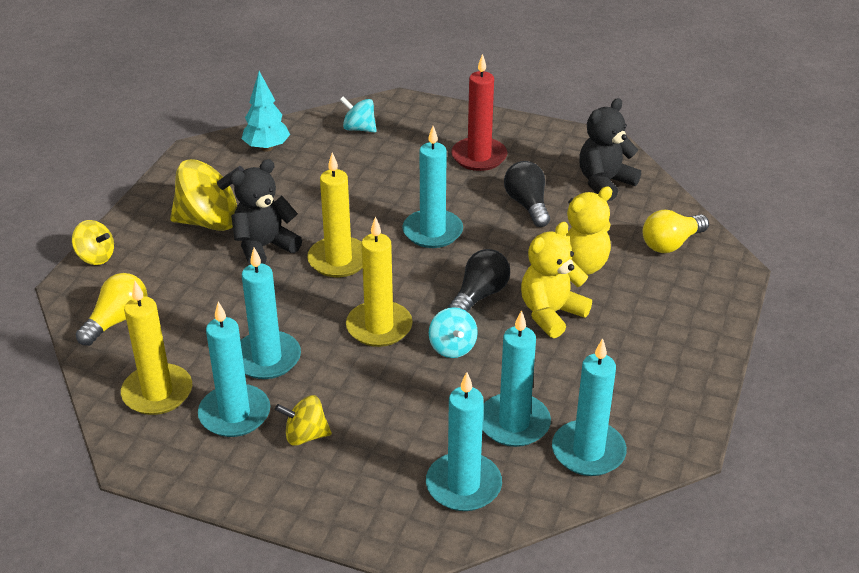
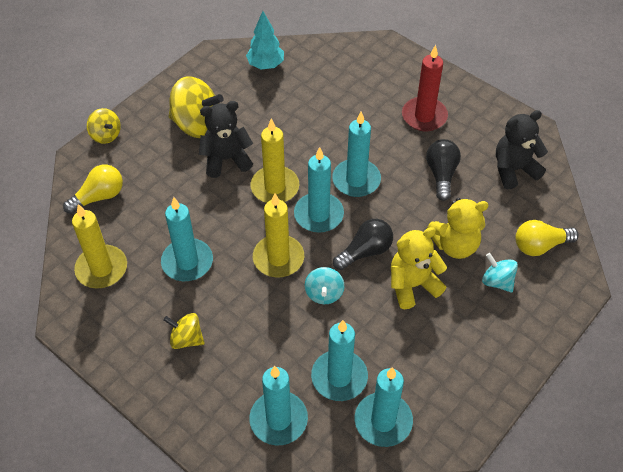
camera: 20 degrees right, 15 degrees up
(234, 414) = (146, 304): turquoise candle -> turquoise candle (318, 214)
(359, 128) = (343, 64): turquoise spinning top -> turquoise spinning top (497, 281)

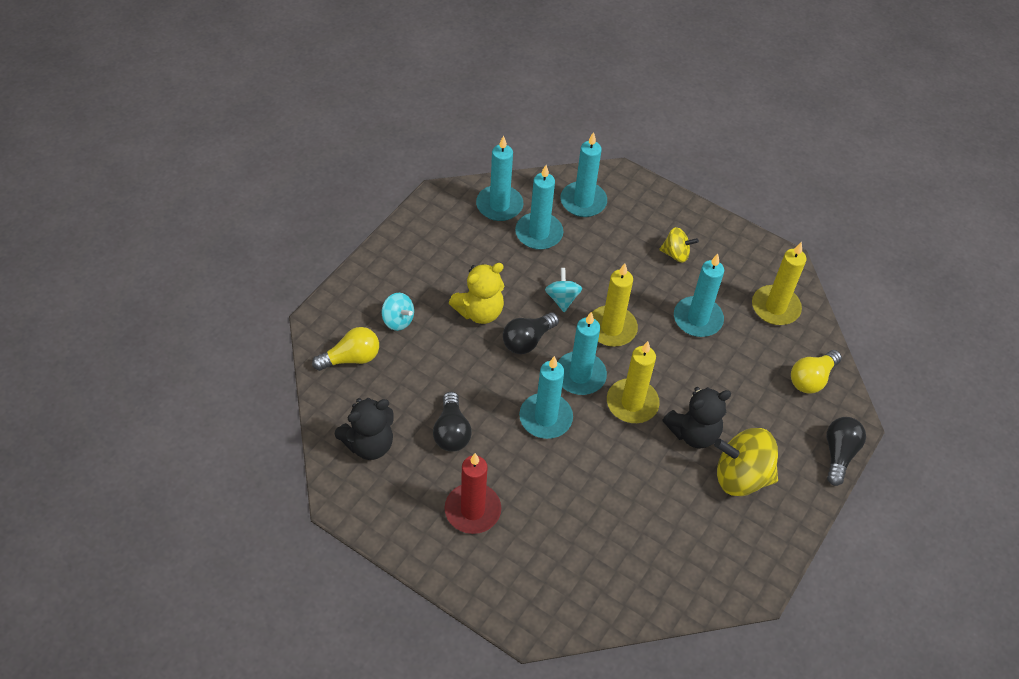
camera: 170 degrees right, 0 degrees up
(106, 135) = (839, 454): yellow spinning top -> black light bulb
(266, 65) = (683, 576): turquoise tree -> none
(455, 245) = (438, 353): yellow teddy bear -> none

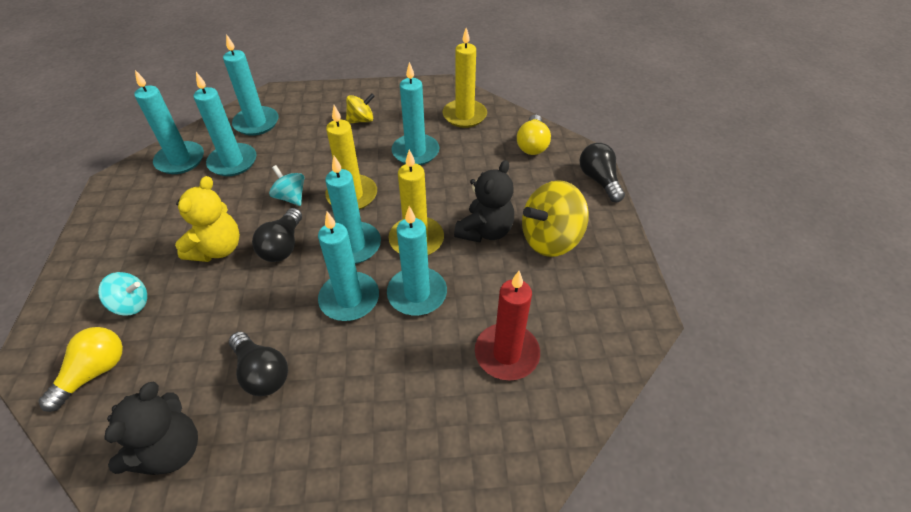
camera: 35 degrees left, 5 degrees down
(472, 510) = (340, 437): red candle -> red candle (506, 354)
(597, 448) = (417, 294): none -> turquoise candle

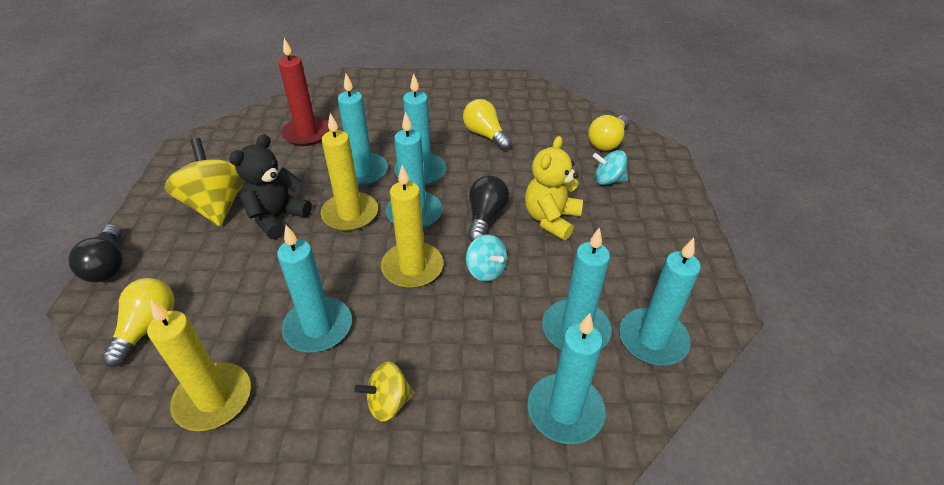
camera: 175 degrees left, 5 degrees down
(170, 450) = (533, 107): black teddy bear -> none
(262, 373) = (485, 135): black light bulb -> yellow light bulb
(550, 239) = (217, 205): yellow spinning top -> yellow spinning top turned 90 degrees counterclockwise

